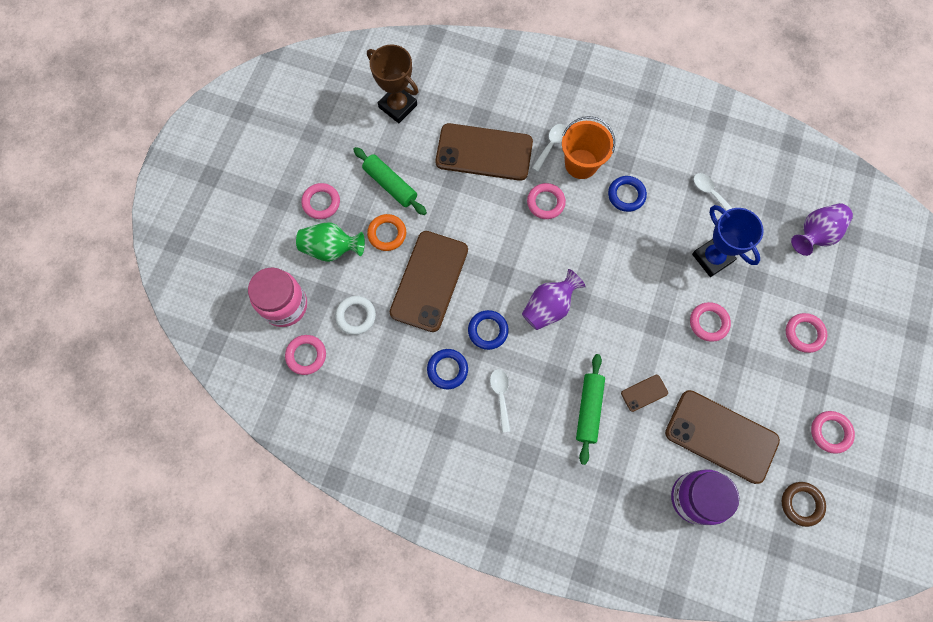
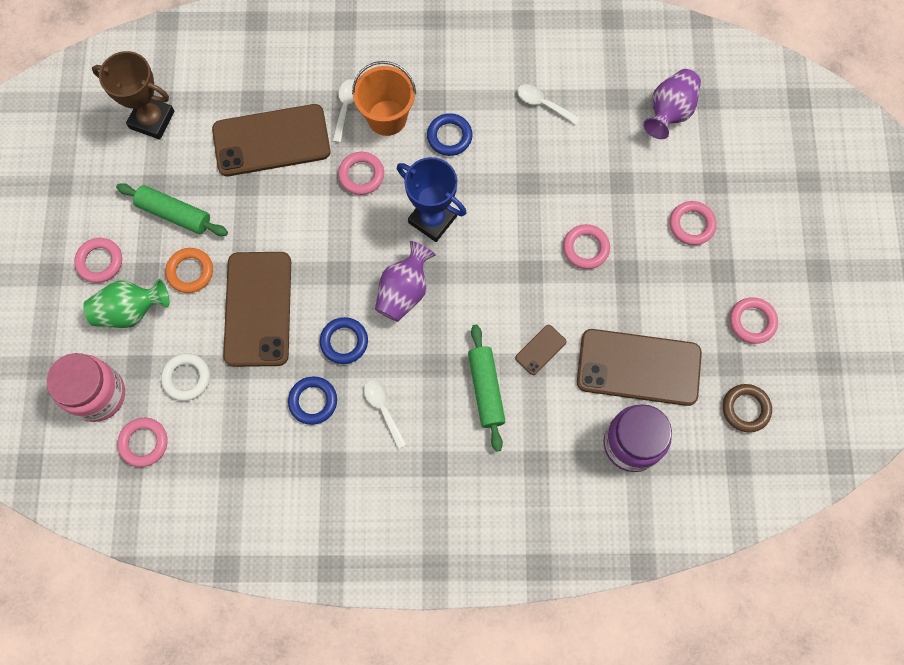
camera: 20 degrees left, 0 degrees up
(712, 258) = (566, 175): blue trophy -> blue trophy (432, 219)

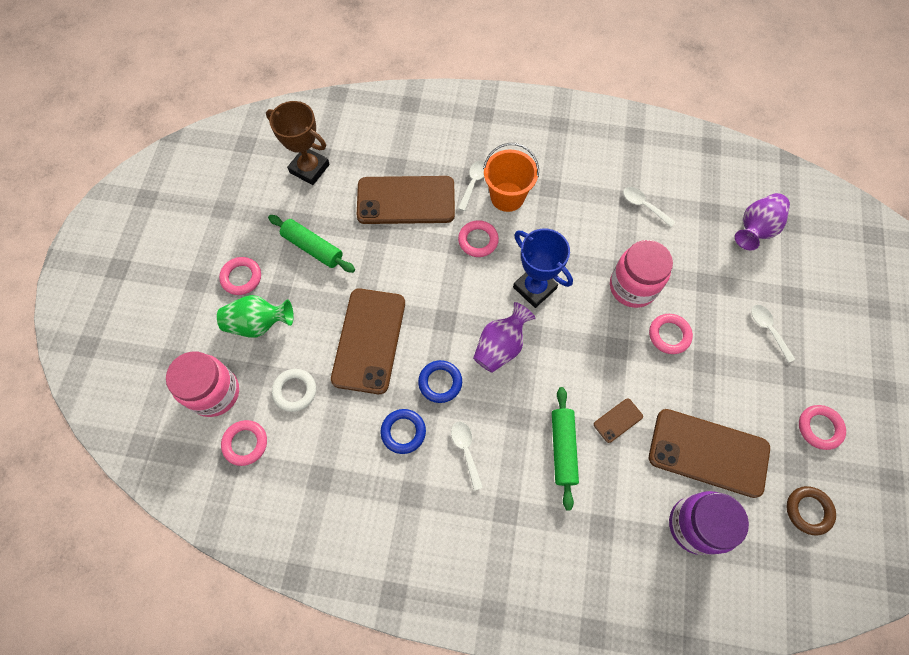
camera: 10 degrees right, 5 degrees down
(190, 272) = (316, 298): orange ring -> none
(449, 136) = (559, 220): blue ring -> none
(540, 200) = (632, 287): none -> pink jar
(691, 225) = (768, 330): pink ring -> white spoon

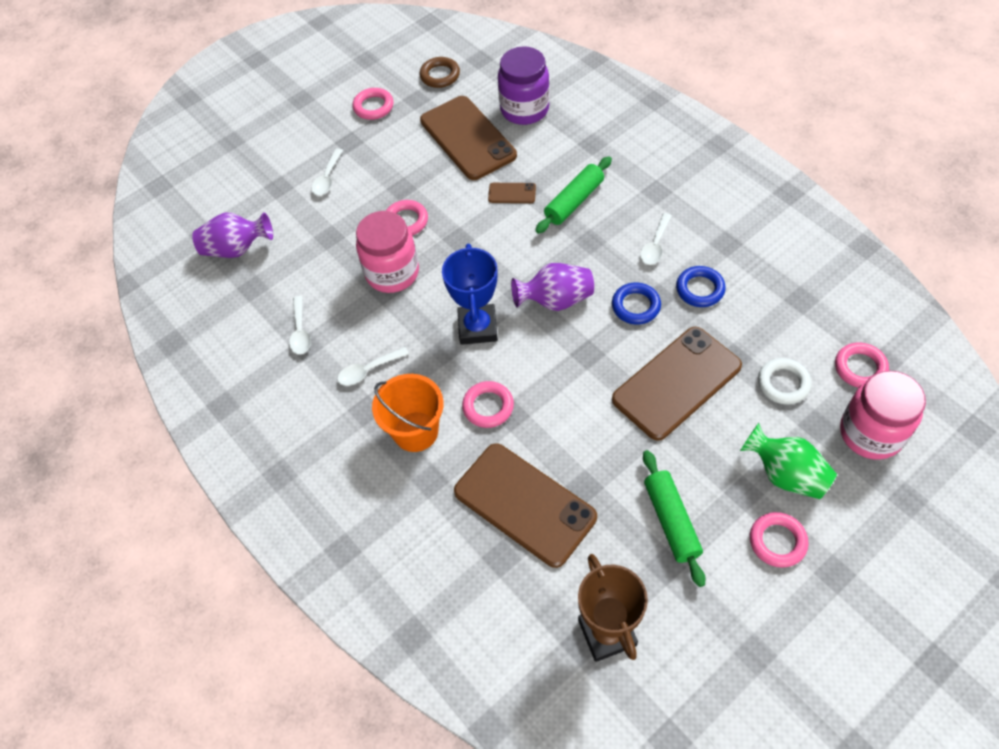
camera: 135 degrees left, 10 degrees down
(473, 183) = (435, 472): white spoon -> white spoon (368, 370)

